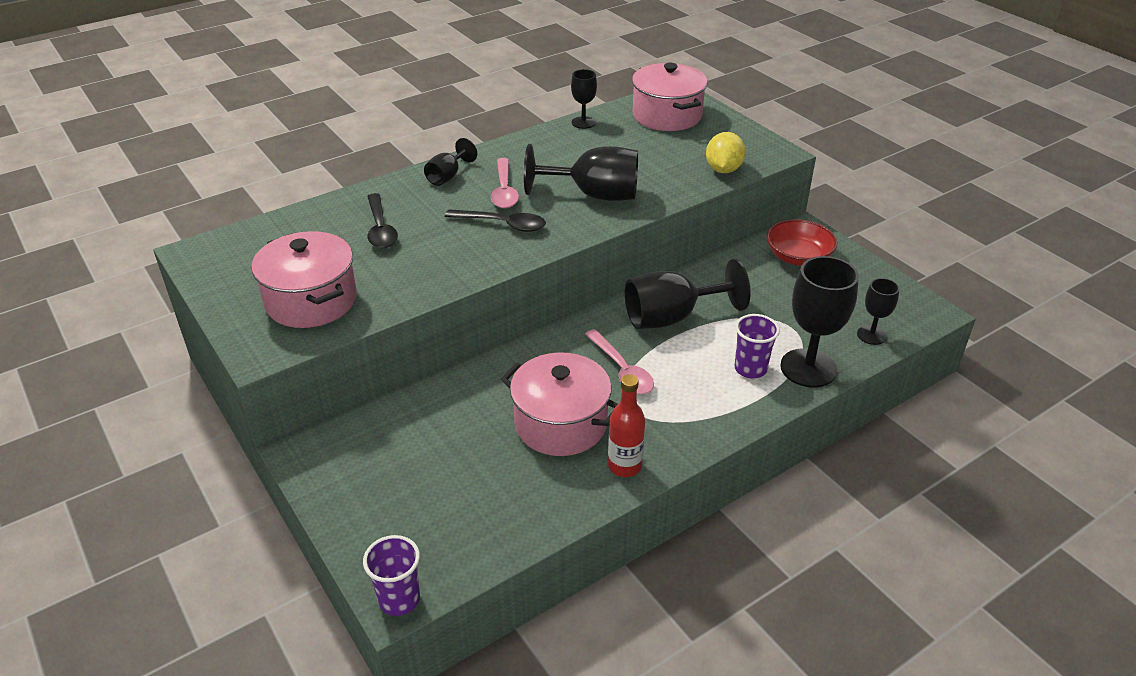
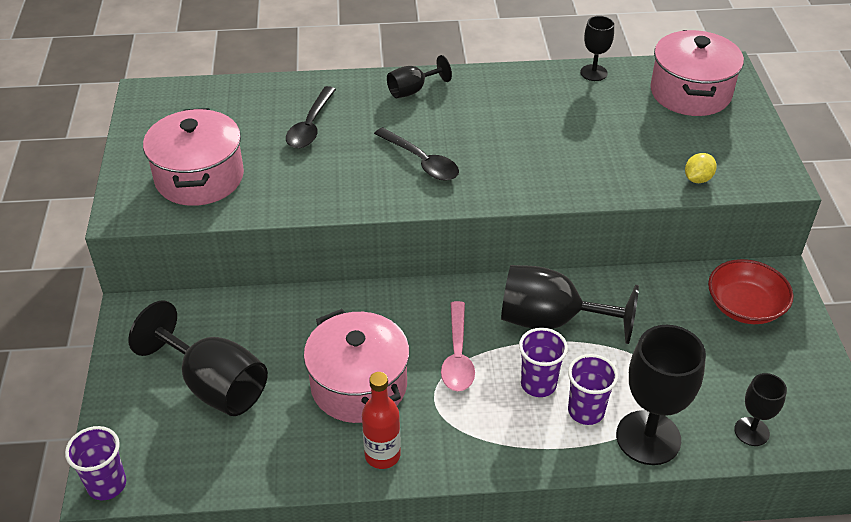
camera: 30 degrees right, 5 degrees up
(504, 191) = (452, 125): pink spoon -> none
(594, 195) = (536, 161): black goblet -> black goblet (214, 385)
(700, 365) = (538, 384): none -> purple cup
(723, 169) = (697, 179): yellow lemon -> yellow lemon, size x0.64

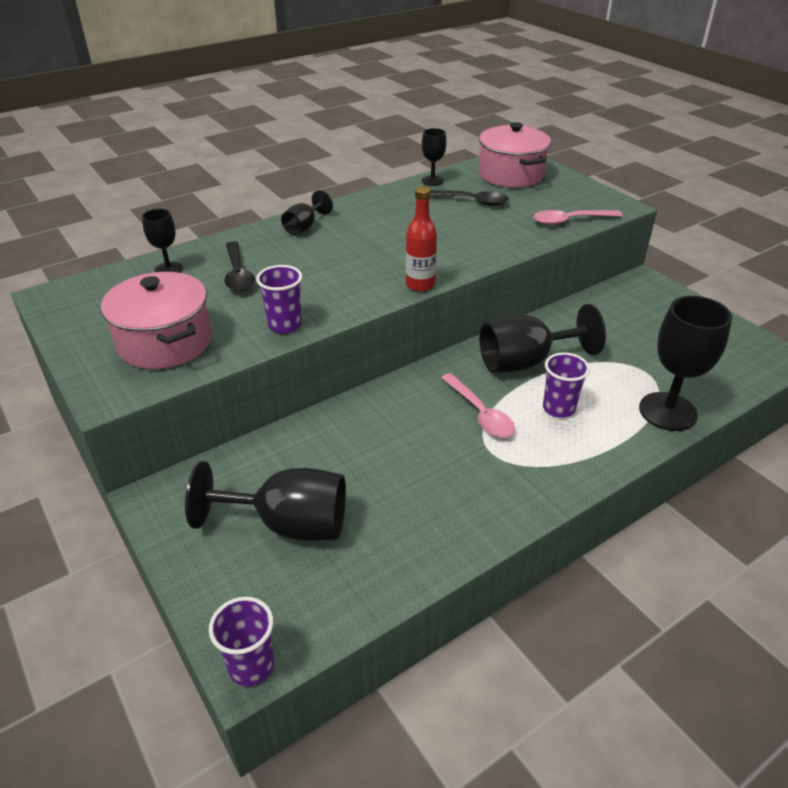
camera: 30 degrees left, 5 degrees down
(359, 385) = (421, 468): pink pot -> none
(382, 455) = (490, 513): red bottle -> red bottle (420, 285)
(421, 161) = (359, 270): black spoon -> black spoon (470, 201)
(586, 411) = (609, 412): purple cup -> purple cup (285, 325)
(697, 179) = (570, 221): yellow lemon -> pink spoon
(744, 306) = (642, 305): red bowl -> none
(751, 431) = (725, 379): black goblet -> black goblet (168, 269)

